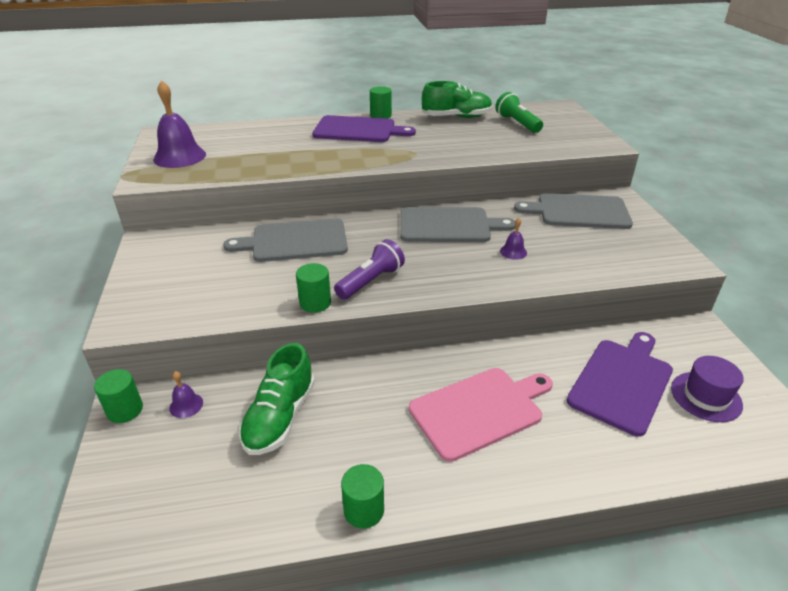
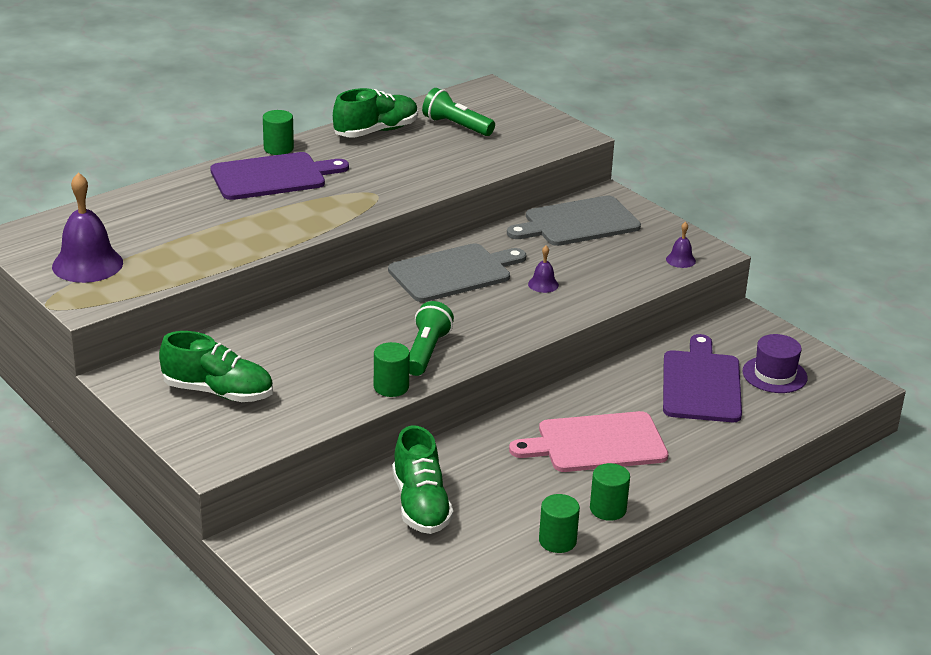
camera: 30 degrees left, 5 degrees down
(125, 410) = (260, 548): green cylinder -> green cylinder (608, 509)
(186, 405) = (318, 525): purple bell -> purple bell (680, 260)
(192, 269) = (218, 392): none -> green shoe
(295, 241) = (301, 333): grey cutting board -> none
(370, 281) = (426, 352): purple flashlight -> green flashlight
(480, 410) = (596, 443): pink cutting board -> pink cutting board turned 135 degrees counterclockwise

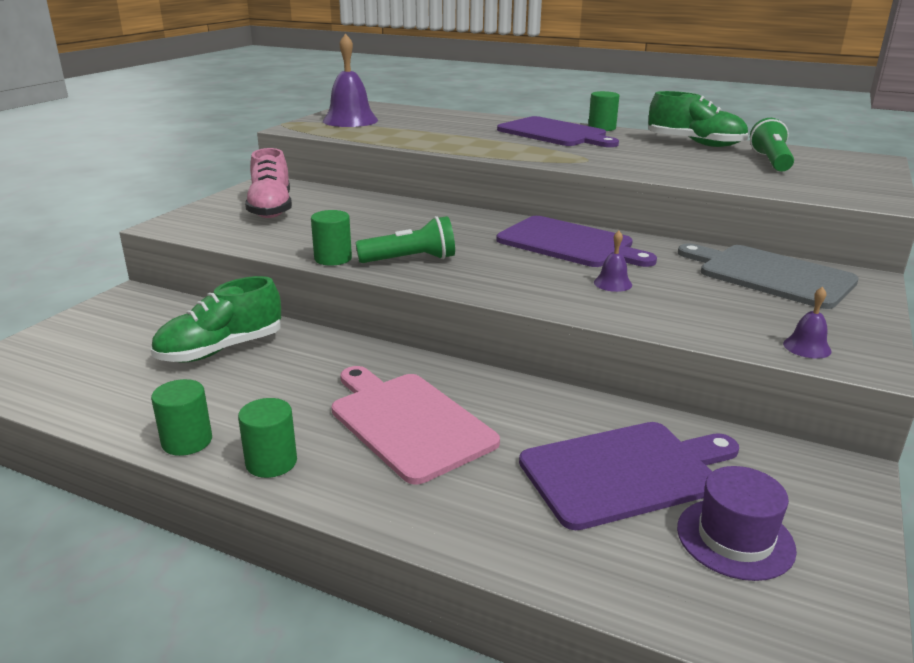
camera: 65 degrees right, 5 degrees down
(218, 392) = (271, 209): green shoe -> pink shoe
(454, 273) = (569, 243): grey cutting board -> purple cutting board

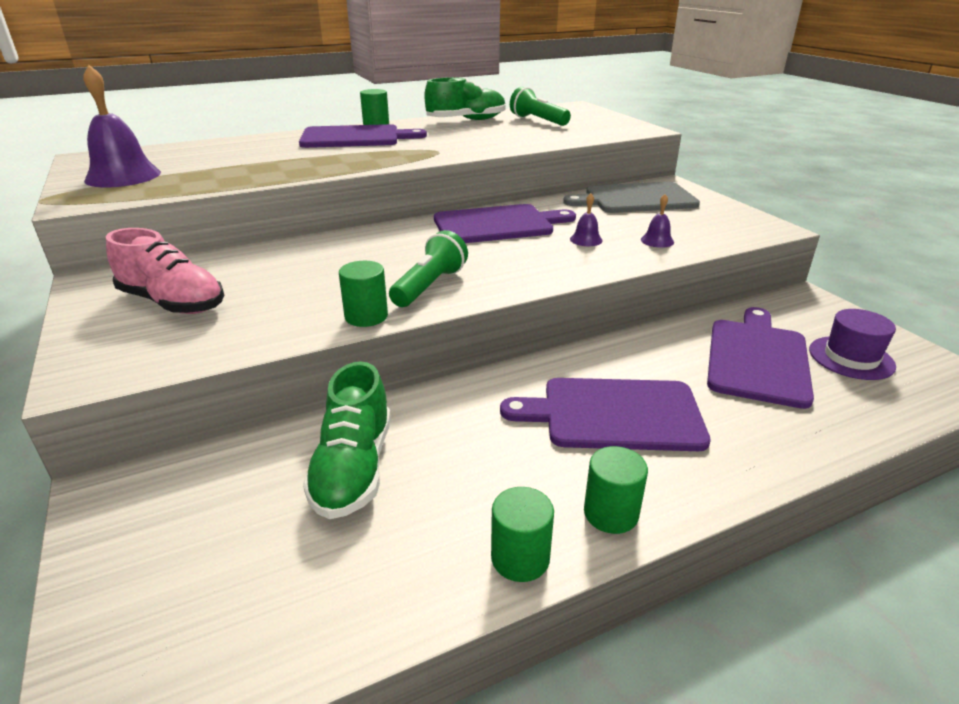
camera: 50 degrees left, 5 degrees up
(408, 422) = (614, 414): pink cutting board -> purple cutting board
(807, 347) = (740, 231): purple bell -> purple bell (657, 241)

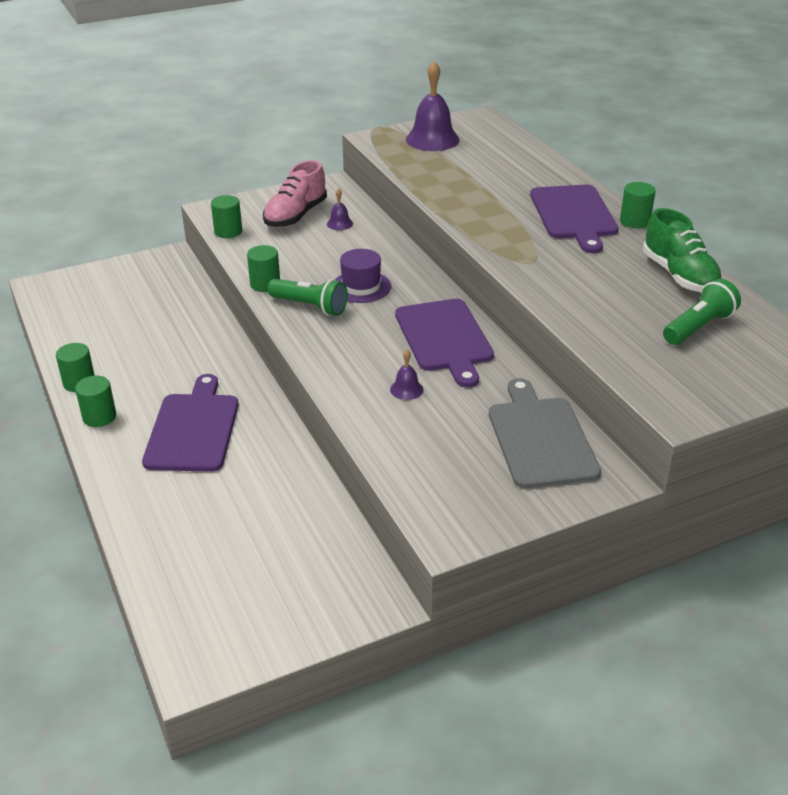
camera: 90 degrees right, 5 degrees up
(184, 355) = (228, 232): none -> green cylinder
(353, 468) = (166, 325): green shoe -> none
(657, 241) = (404, 436): purple bell -> purple bell (339, 223)
(758, 358) = (256, 525): purple cutting board -> none
(851, 358) = (247, 593): purple hat -> purple hat (361, 287)

